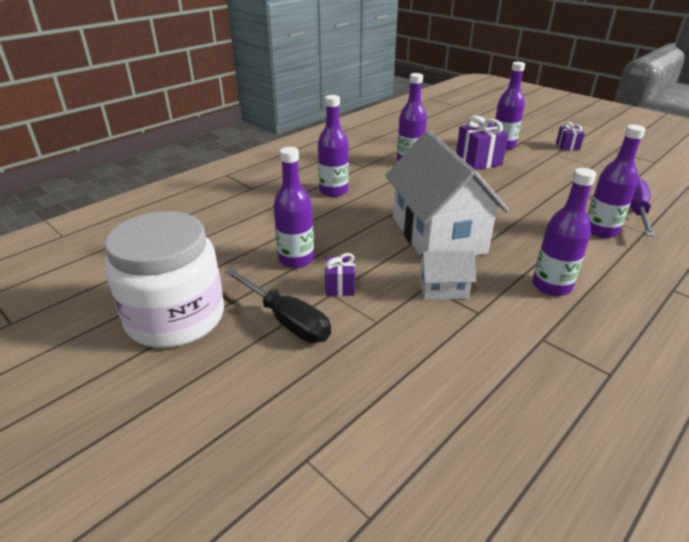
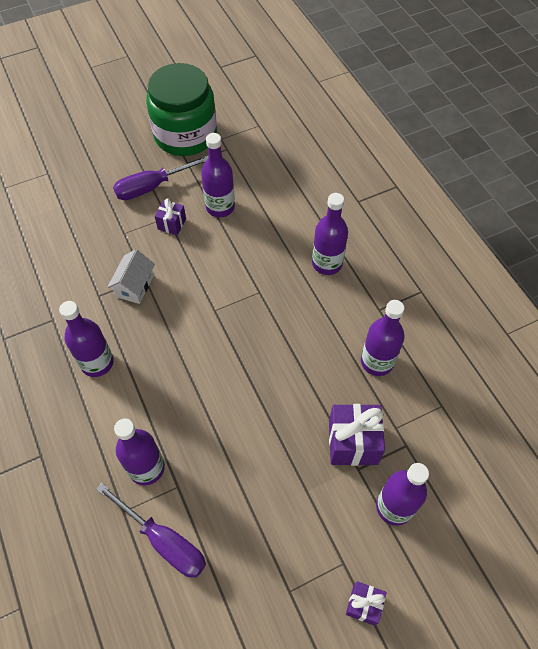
camera: 110 degrees right, 25 degrees up
(176, 317) = (185, 135): white jar -> green jar
(287, 320) = (152, 187): black screwdriver -> purple screwdriver
(438, 235) = (208, 317): white house -> none

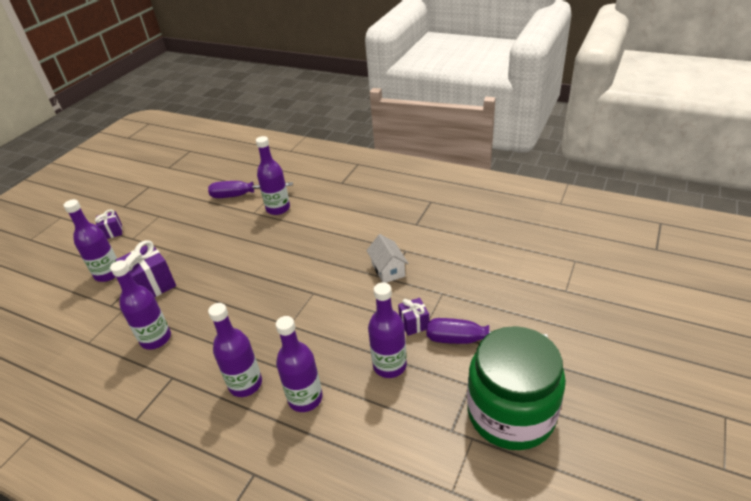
camera: 145 degrees right, 20 degrees down
(97, 363) = (360, 224): purple bottle -> purple bottle (305, 398)
(152, 187) = (469, 340): purple screwdriver -> purple screwdriver turned 105 degrees counterclockwise

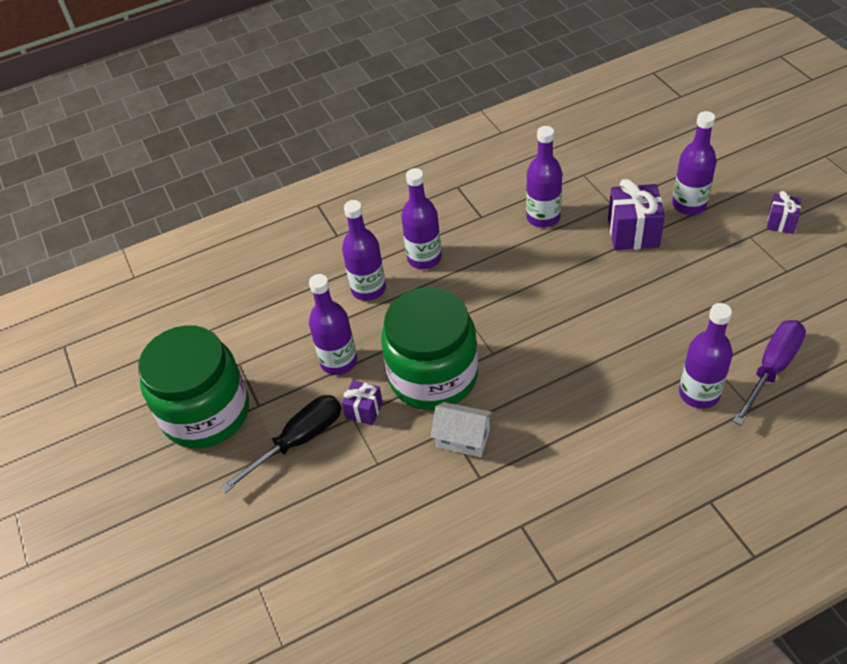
camera: 130 degrees right, 10 degrees up
(356, 308) = (433, 376): none -> green jar
(469, 340) = (298, 441): purple screwdriver -> black screwdriver

